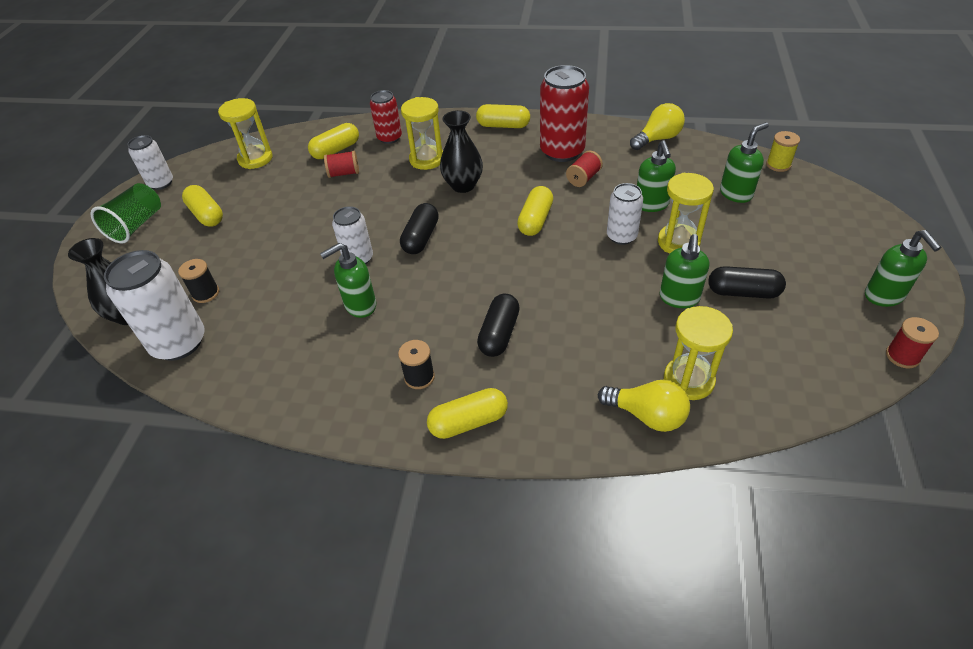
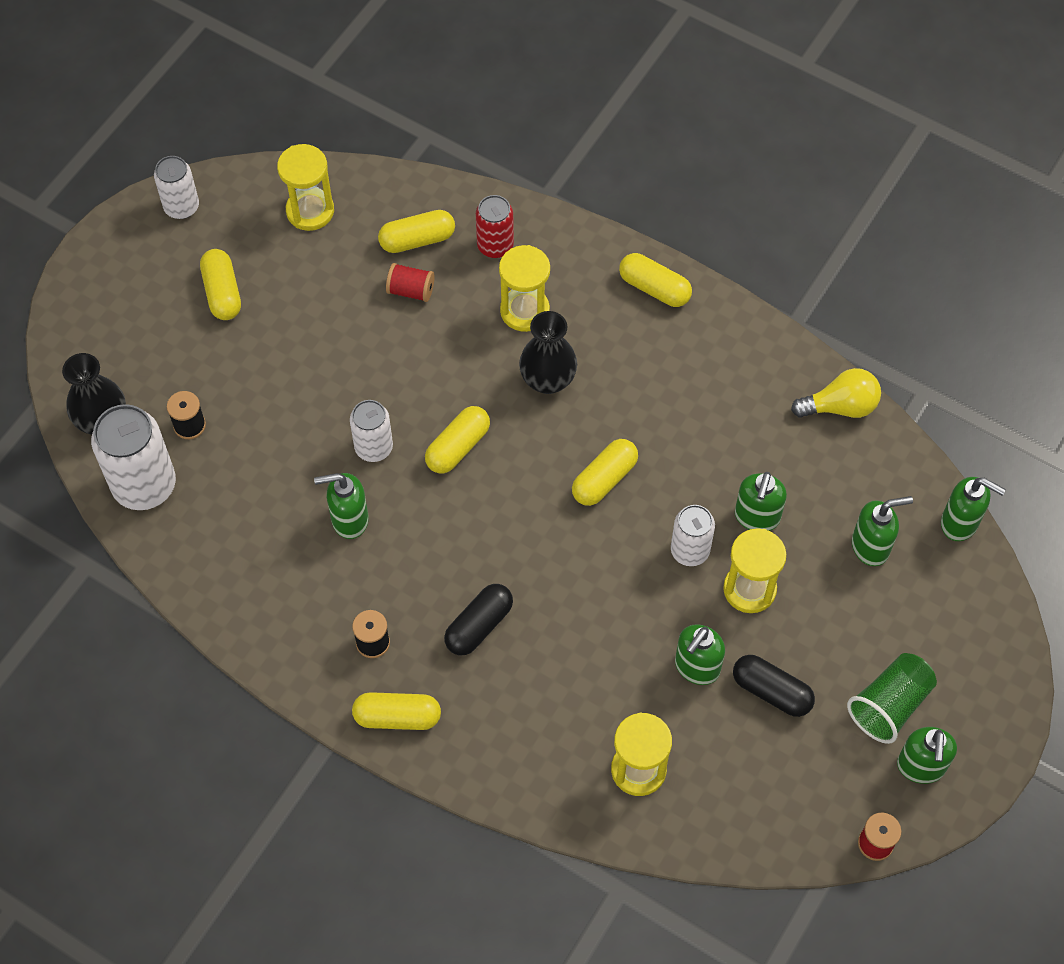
camera: 20 degrees right, 15 degrees up
(136, 225) = (136, 275): green cup -> green cup (889, 705)
(421, 238) = (458, 447): black capsule -> yellow capsule
(562, 151) = (703, 374): red can -> none
(583, 178) = (702, 435): red spool -> none
(647, 415) = (572, 789): yellow light bulb -> none
(778, 165) = (960, 523): yellow spool -> green soap dispenser

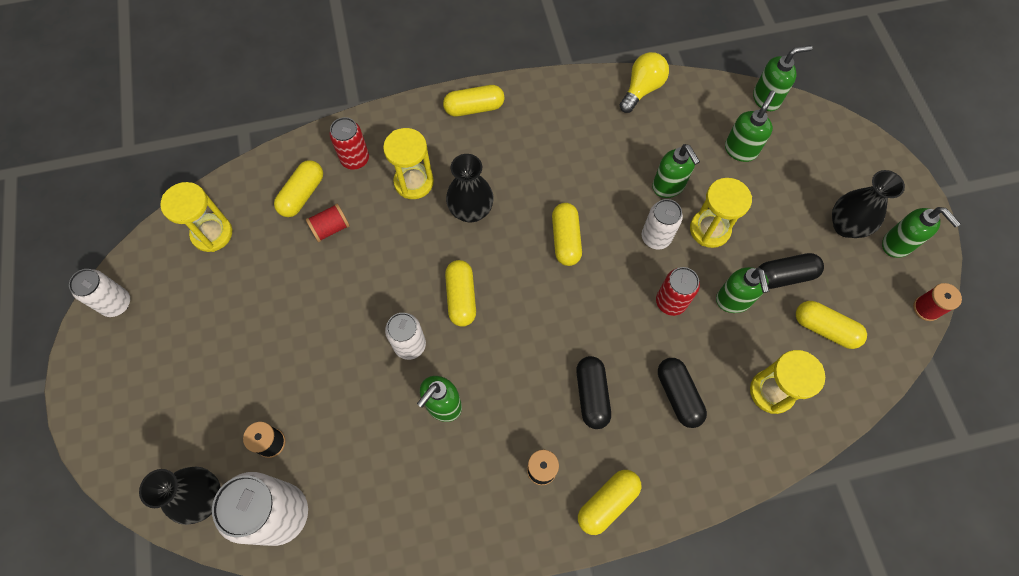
camera: 45 degrees left, 5 degrees up
(222, 292) = (204, 335): yellow capsule -> yellow capsule (824, 329)
(552, 695) = (678, 395): none -> black capsule
(637, 616) = (670, 302): none -> red can
(889, 705) = (846, 226): green cup -> black vase

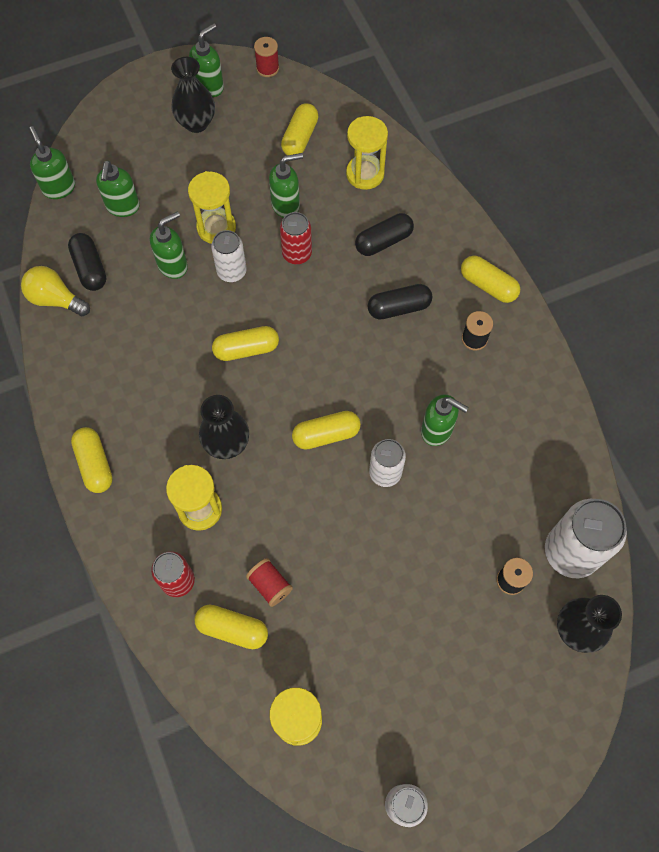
camera: 100 degrees left, 0 degrees up
(740, 149) = (123, 207): green soap dispenser -> green soap dispenser turned 105 degrees counterclockwise
(784, 276) = (254, 168): black capsule -> black capsule (90, 268)

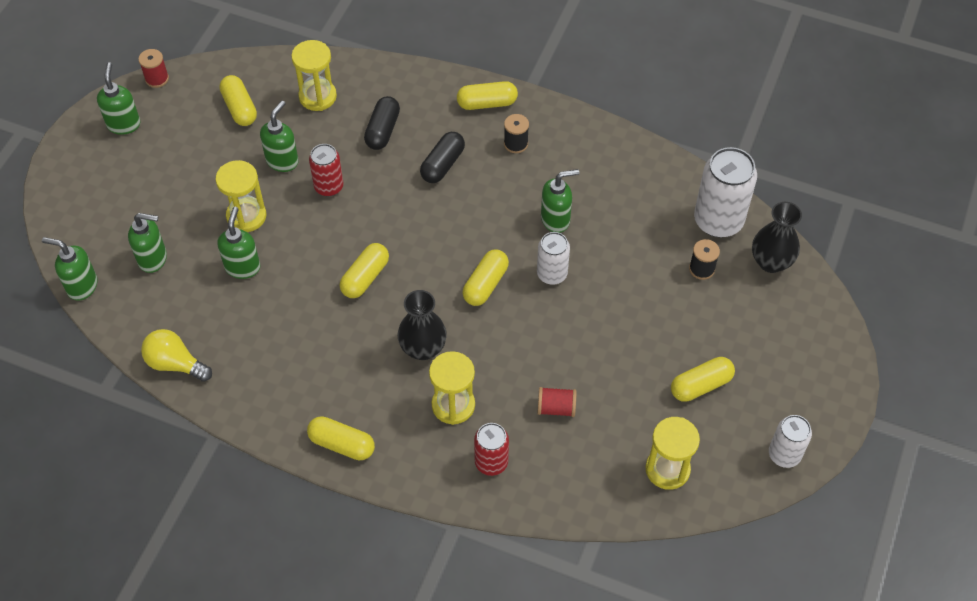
camera: 45 degrees left, 10 degrees down
(55, 299) = (175, 364): yellow light bulb -> yellow light bulb turned 45 degrees clockwise
(90, 268) = (178, 321): black capsule -> none
(123, 207) = (153, 259): green soap dispenser -> green soap dispenser turned 45 degrees counterclockwise
(196, 123) = (144, 157): black vase -> none
(231, 271) = (293, 236): white can -> none
(232, 629) = (562, 457): yellow capsule -> yellow capsule (701, 385)

